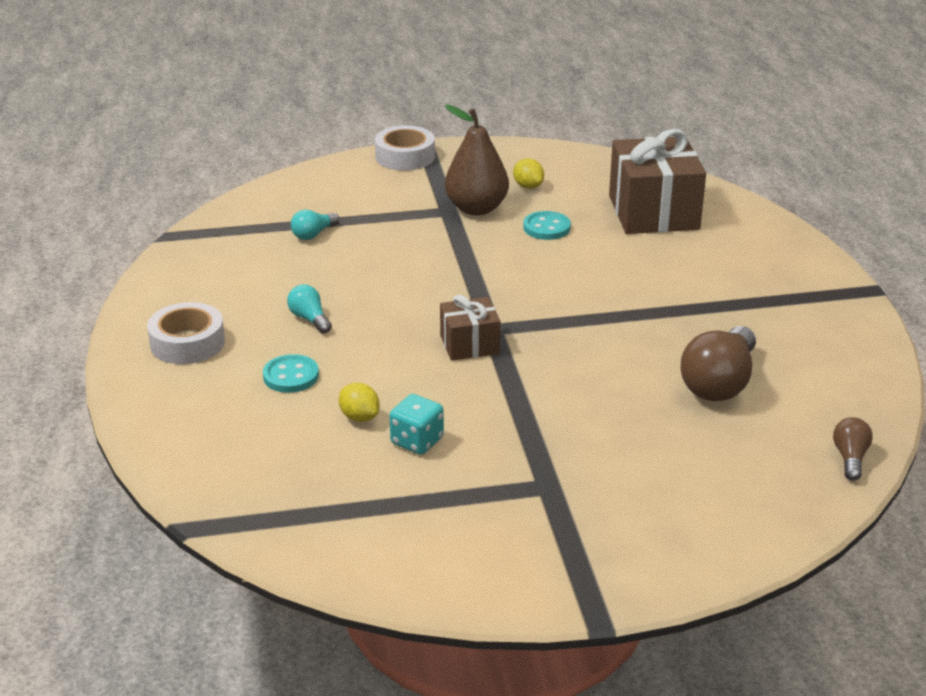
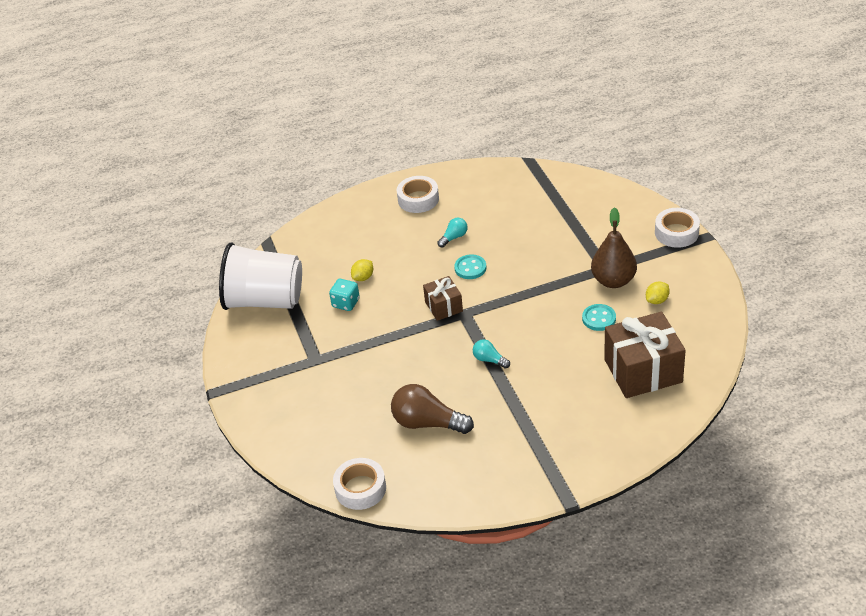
camera: 85 degrees right, 10 degrees up
(291, 376) = (395, 244): turquoise button -> turquoise button (470, 268)
(313, 234) = (551, 216): turquoise light bulb -> turquoise light bulb (489, 360)
(364, 539) = (265, 300): none -> white cup
(850, 458) = (360, 488): brown light bulb -> white tape

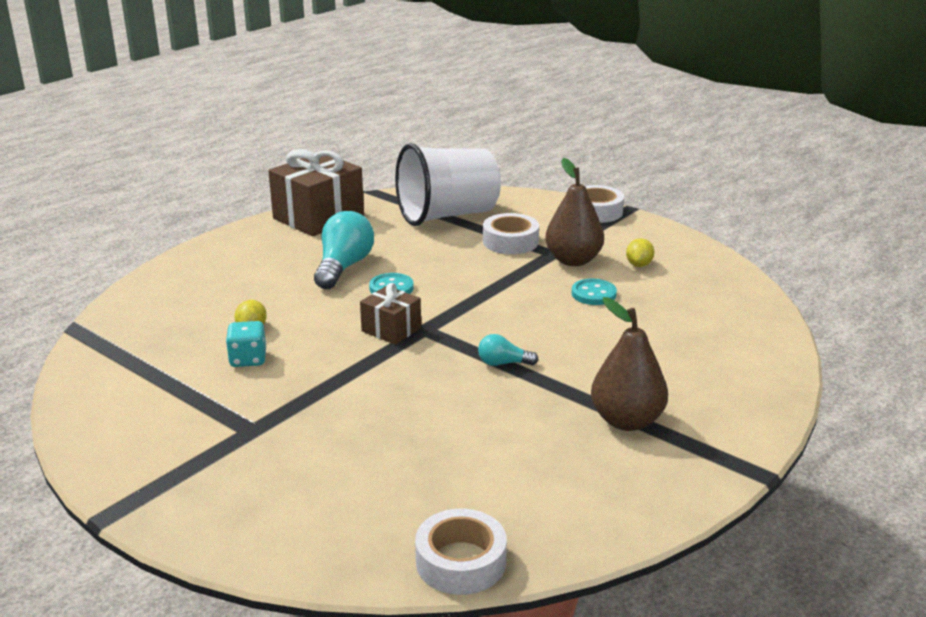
camera: 35 degrees left, 15 degrees down
(265, 300) = (116, 387): white cup -> white cup (447, 215)
(418, 199) = (265, 245): white tape -> white tape (510, 241)
(428, 423) = (486, 451): brown light bulb -> none
(454, 237) = (343, 267): turquoise light bulb -> turquoise light bulb, size x1.95
(525, 432) = (626, 421): none -> brown pear
(643, 371) = (695, 324): brown gift -> brown gift (318, 217)

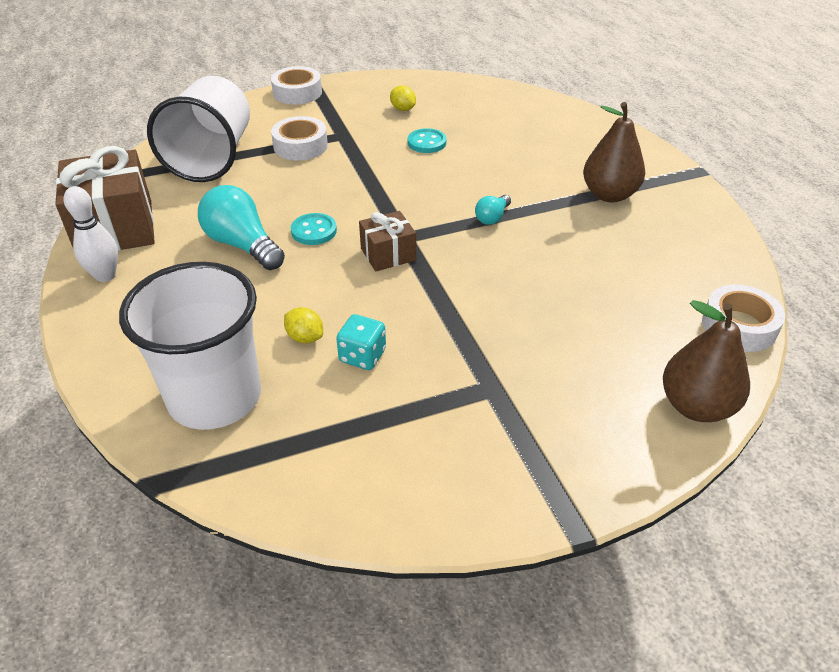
camera: 60 degrees left, 15 degrees up
(163, 317) = (215, 397): none -> white cup
(261, 235) = (105, 275): none -> white bowling pin
(573, 260) = (365, 131): brown pear -> brown pear (696, 406)

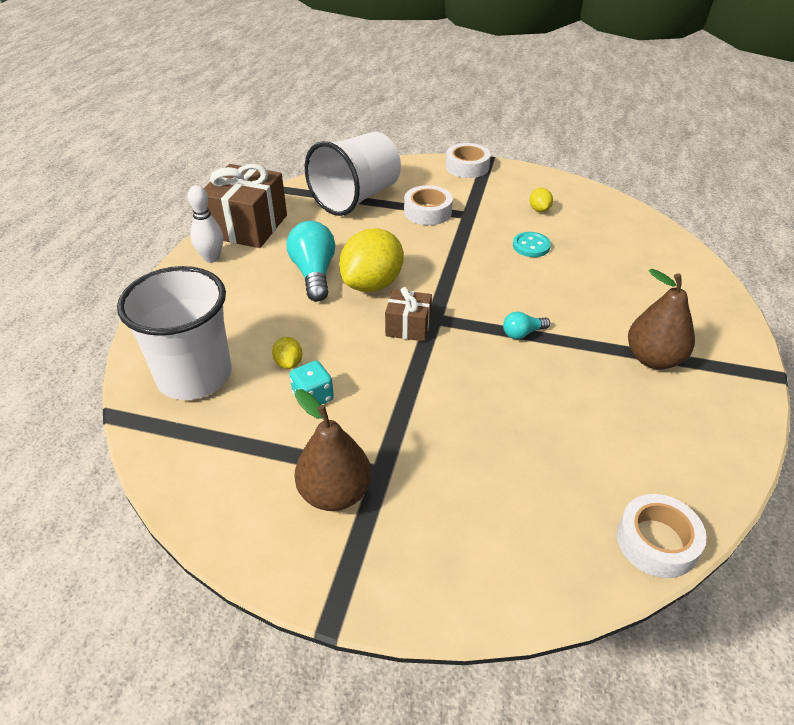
camera: 35 degrees right, 0 degrees up
(314, 231) = (372, 284): turquoise button -> yellow lemon
(696, 406) = (535, 588): brown pear -> brown pear (335, 493)

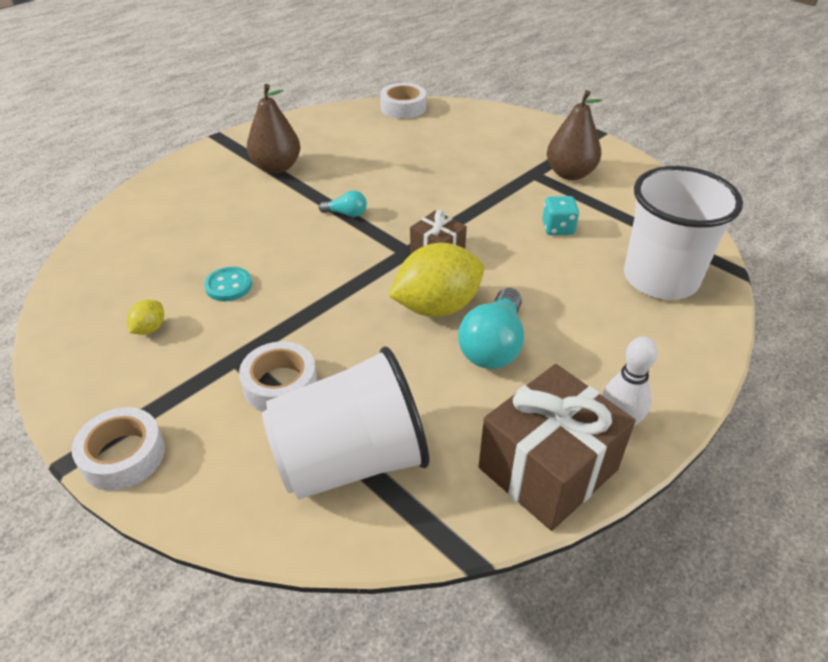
camera: 150 degrees left, 0 degrees up
(288, 363) = (567, 260): yellow lemon -> none

